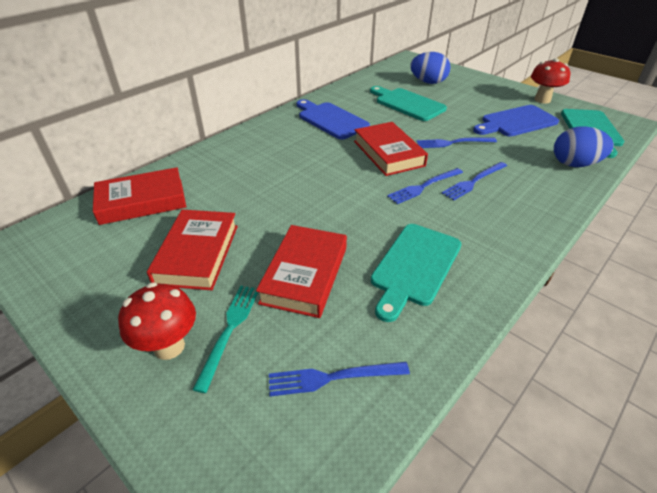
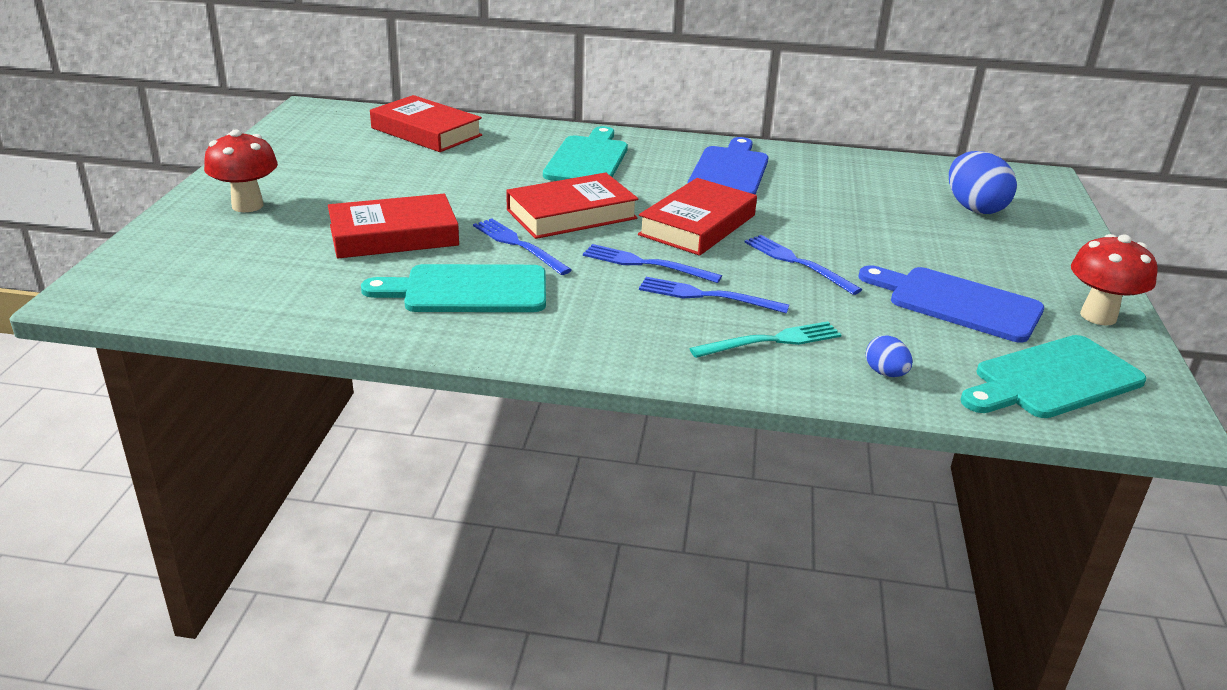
camera: 55 degrees right, 10 degrees down
(197, 254) = (374, 179): red book -> red book (571, 214)
(229, 330) = (286, 223): turquoise fork -> turquoise fork (771, 341)
(333, 377) = (265, 283): blue fork -> blue fork (519, 245)
(407, 104) = (867, 208): turquoise cutting board -> turquoise cutting board (588, 159)
(574, 164) = (885, 373): blue egg -> blue egg, size x0.51

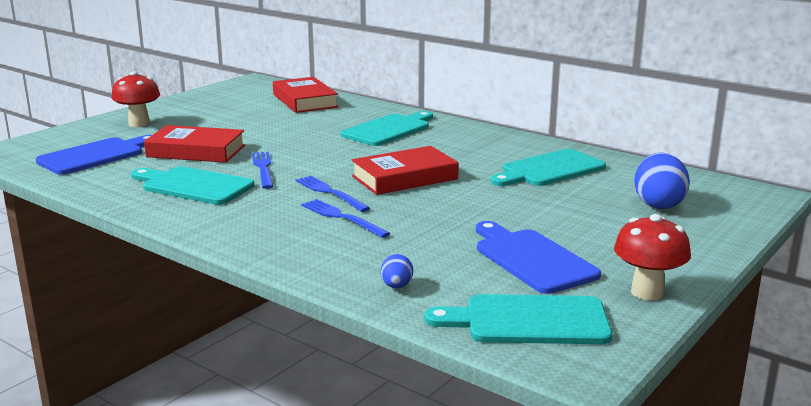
camera: 30 degrees right, 10 degrees down
(571, 214) = (326, 158): red book -> none
(729, 171) = (485, 151): blue cutting board -> blue cutting board (95, 156)
(771, 341) = (344, 251): turquoise fork -> none
(798, 263) = (443, 212): blue fork -> none
(825, 184) = (549, 170): none -> turquoise cutting board

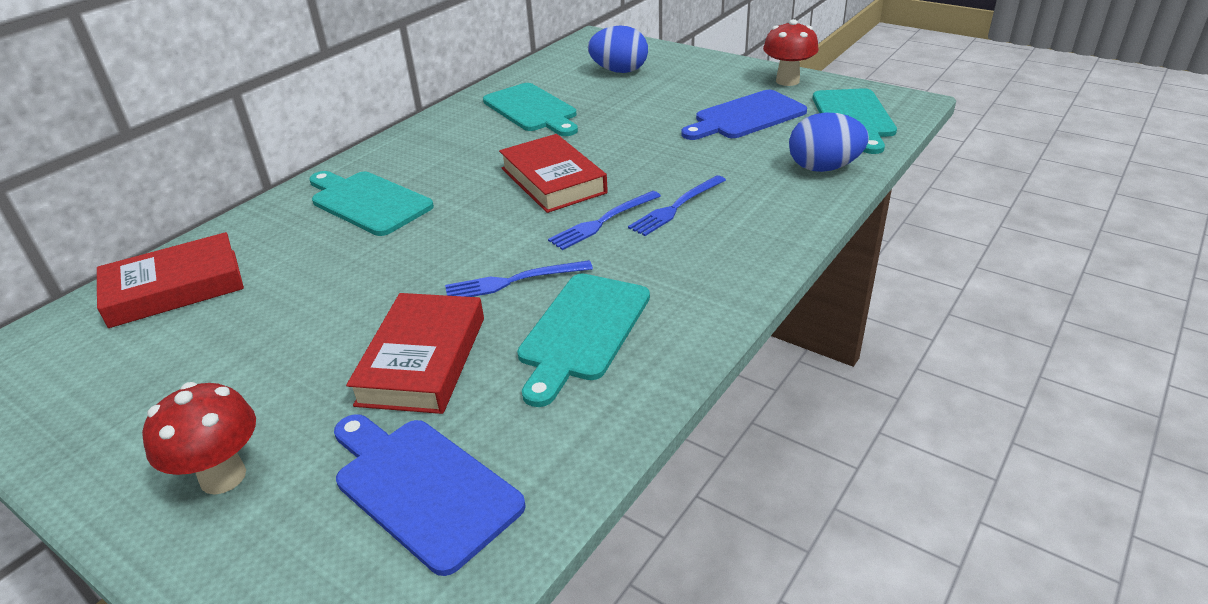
camera: 90 degrees left, 15 degrees up
(396, 286) = (824, 168): blue egg -> blue egg, size x1.95

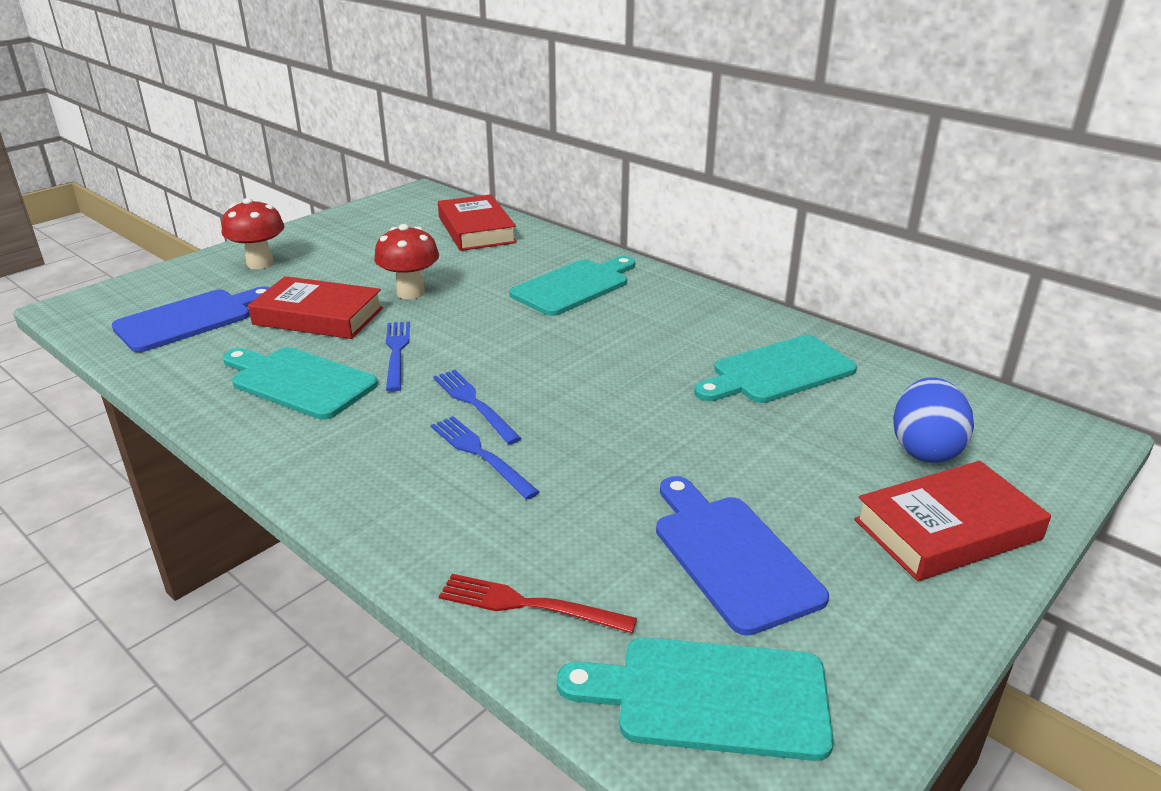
camera: 95 degrees right, 5 degrees down
(553, 180) = (579, 379): red book -> red book (947, 529)
(787, 81) = (894, 642): red mushroom -> red mushroom (410, 293)
(824, 168) = (529, 605): blue egg -> red fork

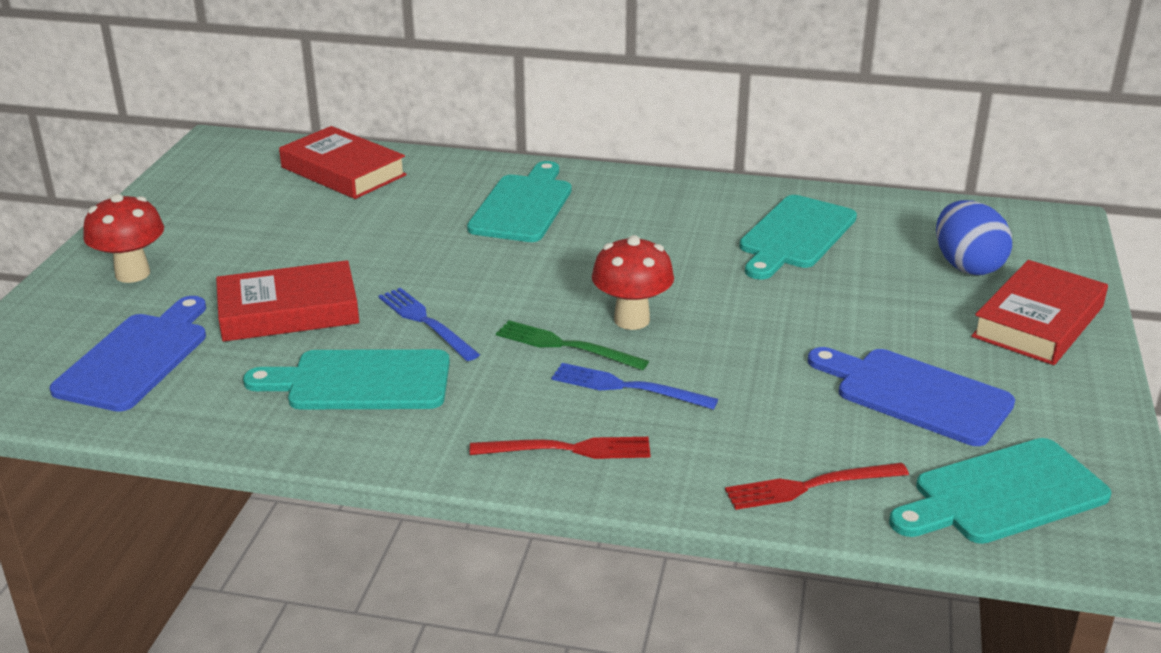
camera: 30 degrees left, 0 degrees up
(372, 489) = (567, 449): none -> red fork
(410, 293) = (359, 258): red mushroom -> red mushroom (631, 320)
(474, 404) = (566, 346): blue fork -> green fork

